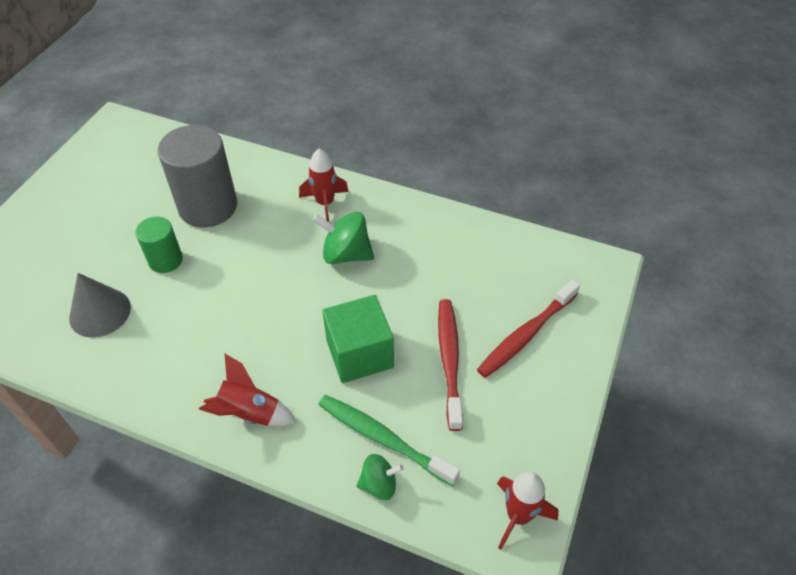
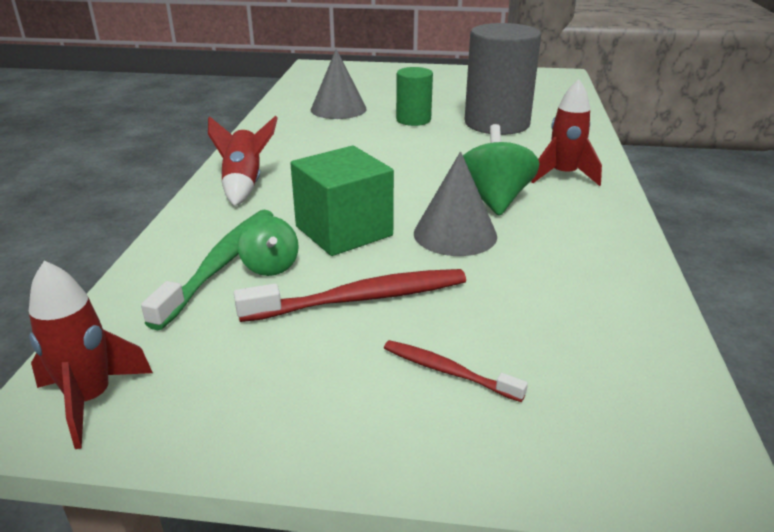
camera: 75 degrees right, 20 degrees down
(379, 484) = (154, 271): green spinning top -> green spinning top (270, 266)
(386, 290) = (455, 234): none -> grey cone
(526, 334) = (447, 371): red toothbrush -> red toothbrush, size x0.56

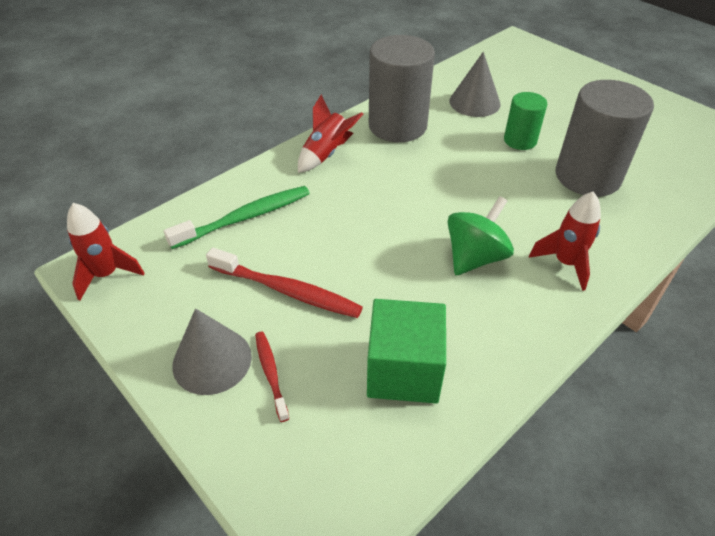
camera: 40 degrees right, 15 degrees up
(270, 266) = (268, 234): green spinning top -> none
(289, 143) = (397, 126): none -> grey cylinder
(344, 231) = (339, 229): green cube -> green cube (403, 370)
(455, 234) = (406, 273): grey cone -> grey cone (212, 360)

